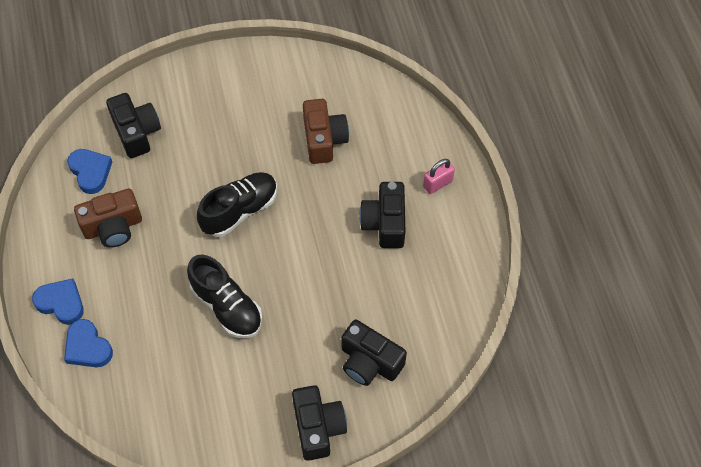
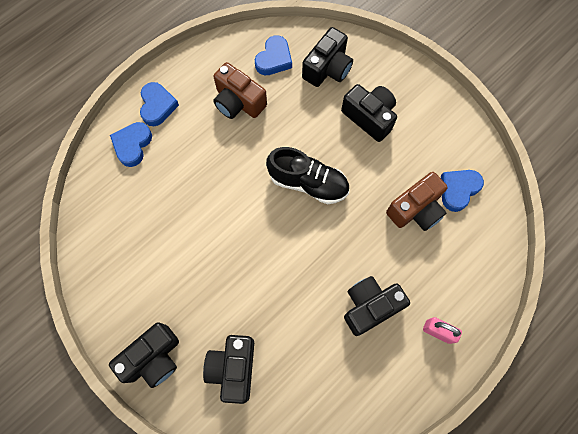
camera: 60 degrees right, 10 degrees up
(212, 126) = (369, 117): none -> black camera
(227, 306) = (219, 223): black shoe -> none
(328, 97) = (458, 190): none -> blue heart

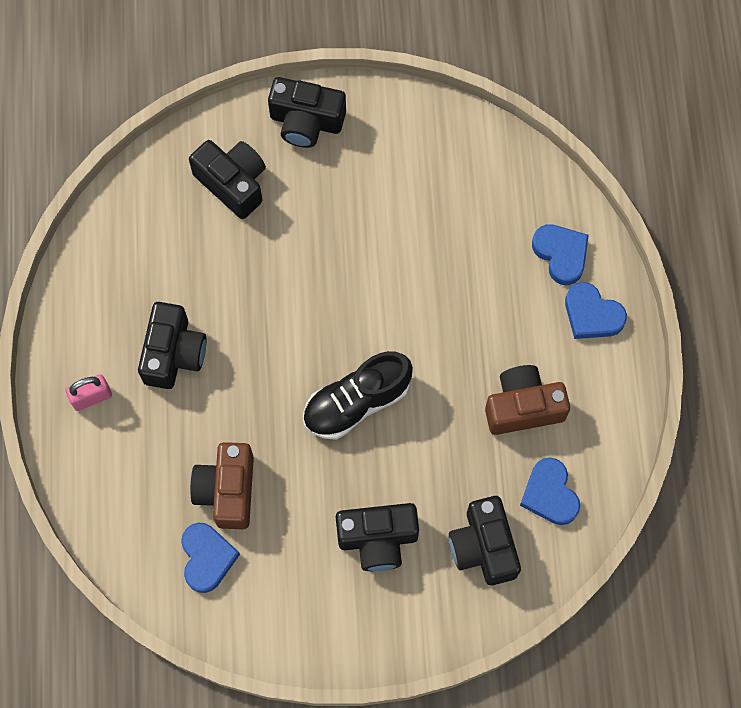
camera: 130 degrees right, 0 degrees up
(153, 358) = (306, 121): black camera -> black camera turned 75 degrees counterclockwise

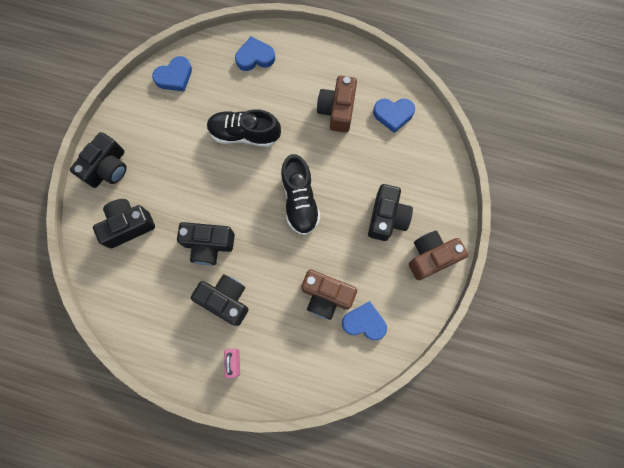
camera: 70 degrees left, 5 degrees up
(340, 625) = (431, 257): none -> brown camera
(430, 286) = (244, 134): none -> black shoe
(483, 547) = (411, 160): black camera -> black camera (208, 245)
(592, 315) = (297, 54): blue heart -> blue heart (174, 77)

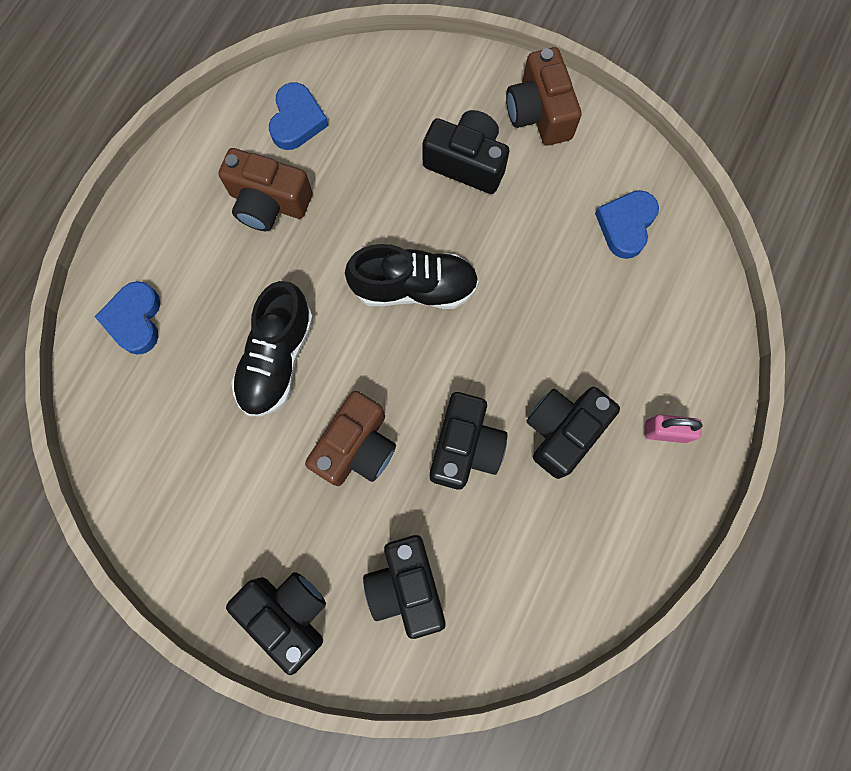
camera: 80 degrees left, 0 degrees up
(174, 77) = (136, 468): blue heart -> none
(326, 296) = (577, 273): brown camera -> brown camera (356, 447)

